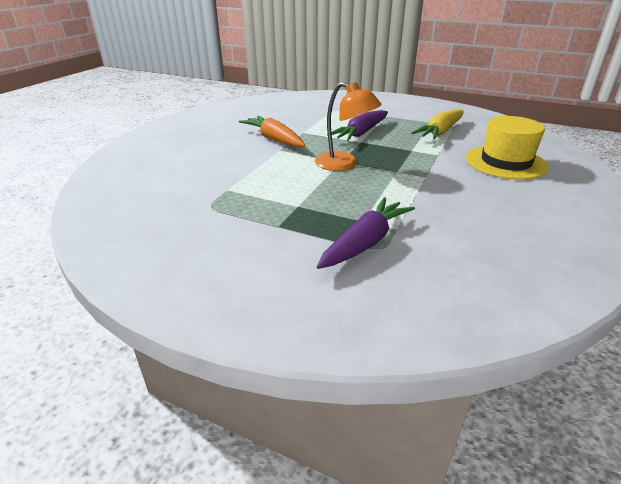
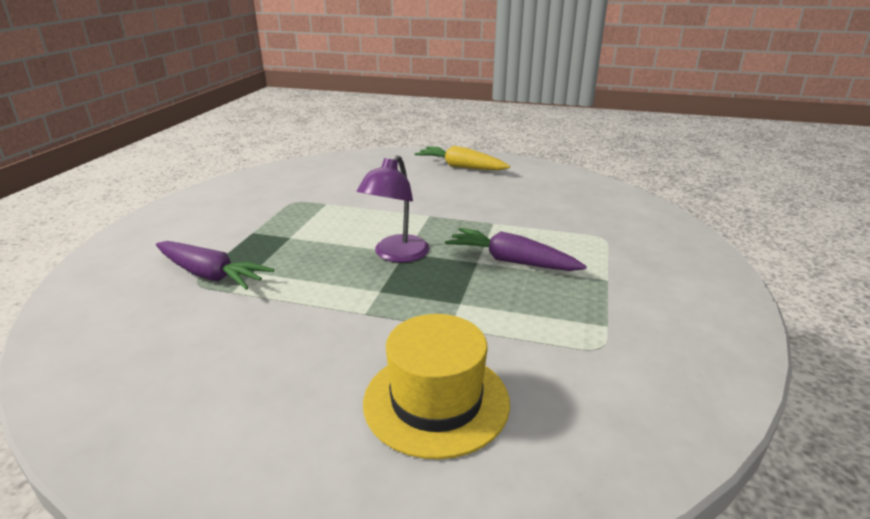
camera: 80 degrees right, 5 degrees down
(274, 139) = (461, 209): orange carrot -> none
(344, 164) = (396, 255): orange lamp -> purple lamp
(440, 132) = (558, 333): yellow carrot -> yellow carrot (460, 167)

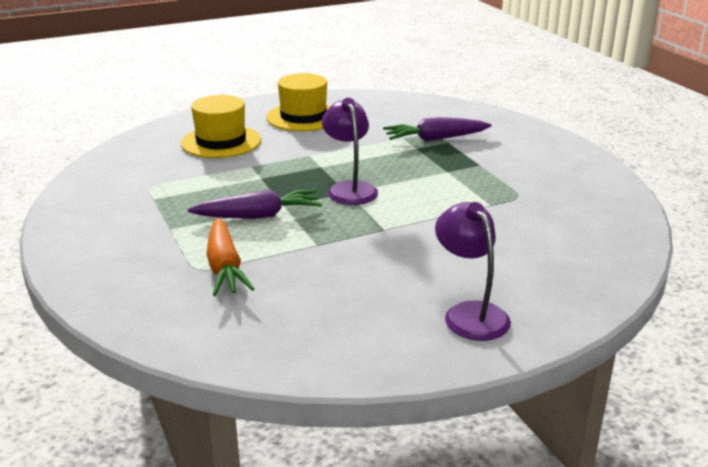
camera: 140 degrees right, 0 degrees up
(246, 401) = (303, 117): none -> yellow hat
(460, 167) = (470, 313): yellow carrot -> purple lamp
(580, 231) = (225, 268): none -> orange carrot

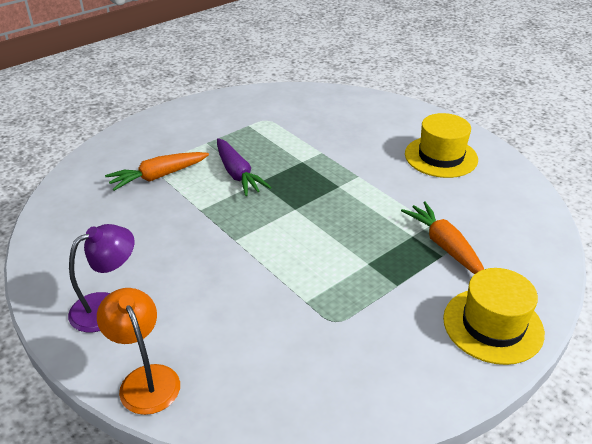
camera: 75 degrees right, 10 degrees up
(221, 142) = (360, 128): yellow hat -> yellow hat (493, 325)
(350, 189) = (303, 209): purple lamp -> none
(435, 139) = (444, 245): purple carrot -> orange carrot
(581, 294) = (145, 379): none -> orange lamp

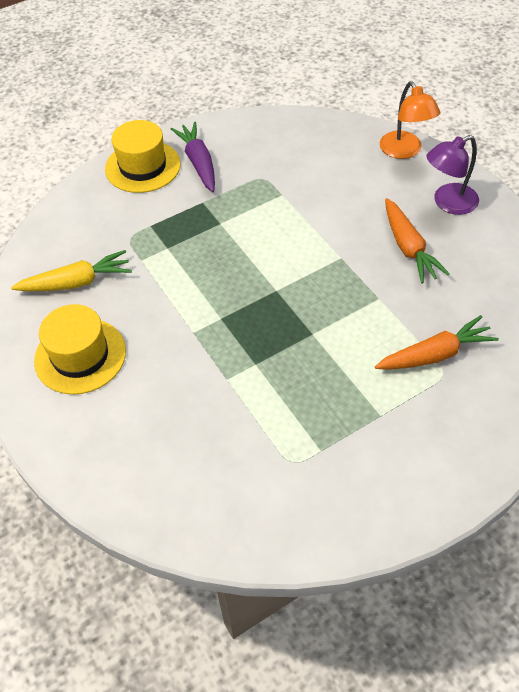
camera: 170 degrees left, 15 degrees up
(238, 174) = (337, 349): purple carrot -> purple carrot (198, 162)
(444, 245) = (143, 235): orange carrot -> orange carrot (408, 248)
(480, 202) = (77, 282): none -> yellow carrot

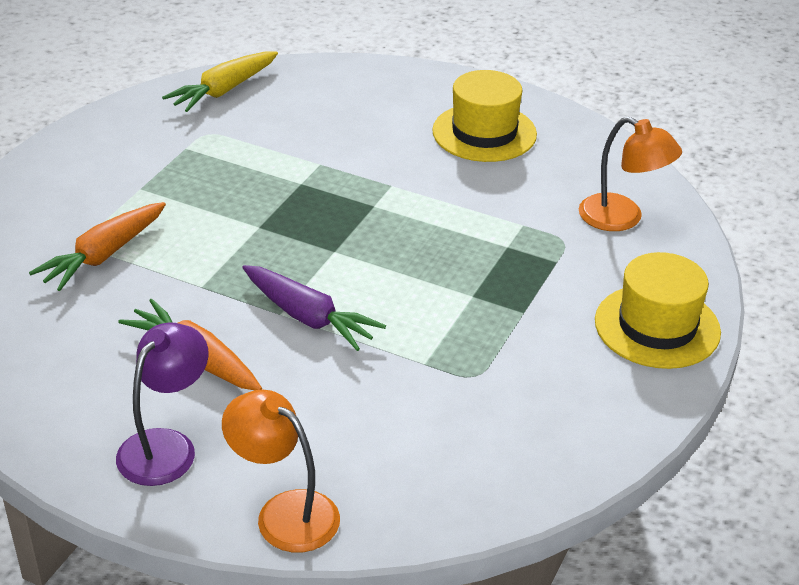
camera: 145 degrees right, 15 degrees down
(77, 282) = (566, 182): yellow carrot -> yellow carrot (223, 91)
(78, 238) = (622, 218): none -> orange lamp
(198, 162) = (588, 362): purple carrot -> purple carrot (309, 318)

